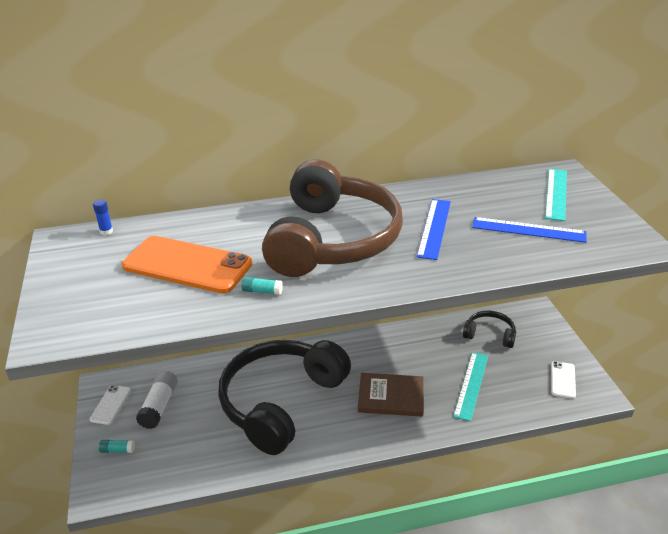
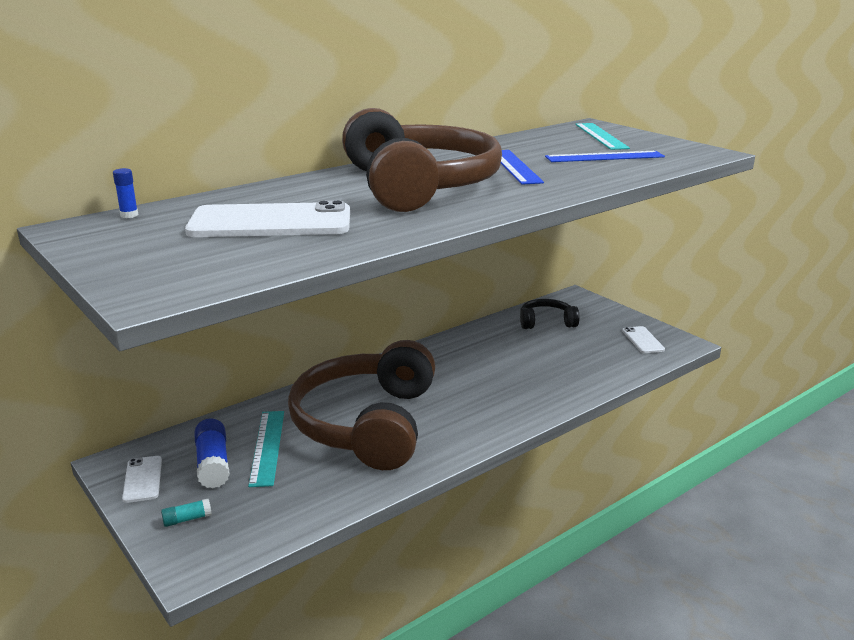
camera: 25 degrees left, 10 degrees down
(159, 406) = (213, 464): white glue stick -> blue glue stick
(187, 265) = (270, 222): orange phone -> white phone
(262, 291) = (386, 226): turquoise glue stick -> none
(281, 402) = (367, 423): black headphones -> brown headphones
(391, 397) = (487, 390): brown book -> none
(471, 385) = (561, 363): turquoise ruler -> turquoise ruler (267, 447)

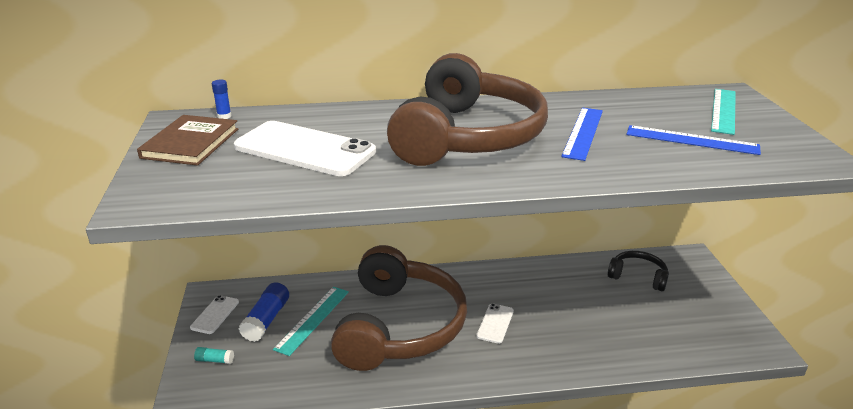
camera: 30 degrees right, 5 degrees up
(126, 242) = (190, 143): none -> brown book
(367, 423) = (399, 326): brown headphones -> brown headphones turned 150 degrees clockwise
(643, 340) = (722, 328): white phone -> white phone (495, 323)

